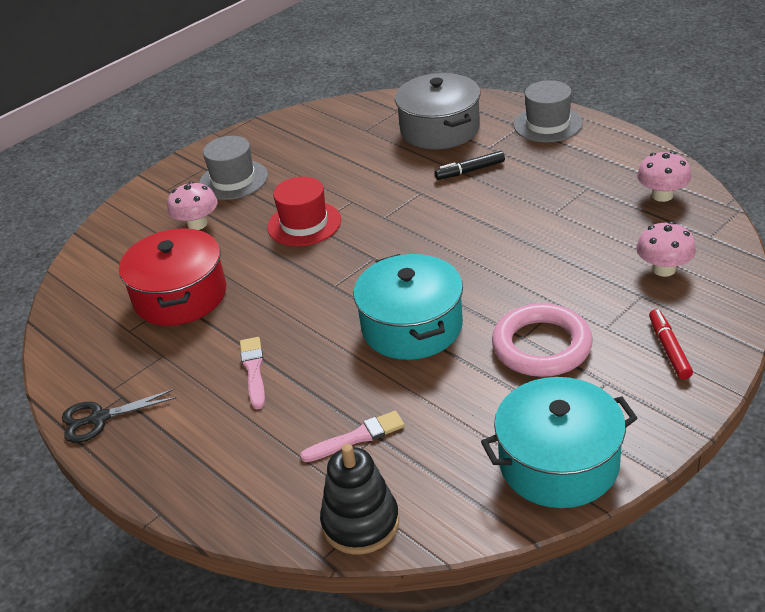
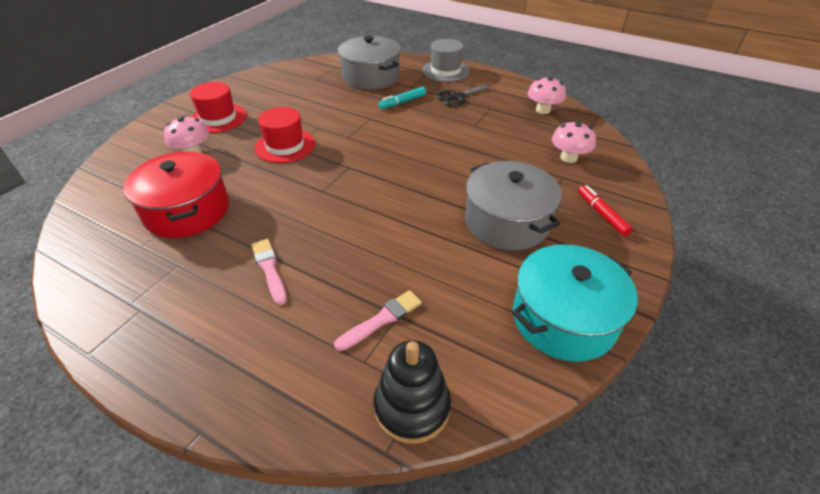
camera: 20 degrees left, 5 degrees up
(99, 418) = (120, 335): black scissors -> black scissors (457, 97)
(233, 180) = (218, 118): grey hat -> red hat
(412, 326) = (398, 217): turquoise pot -> none
(470, 171) = (402, 102): black marker -> turquoise marker
(541, 346) = (507, 222): pink ring -> grey pot

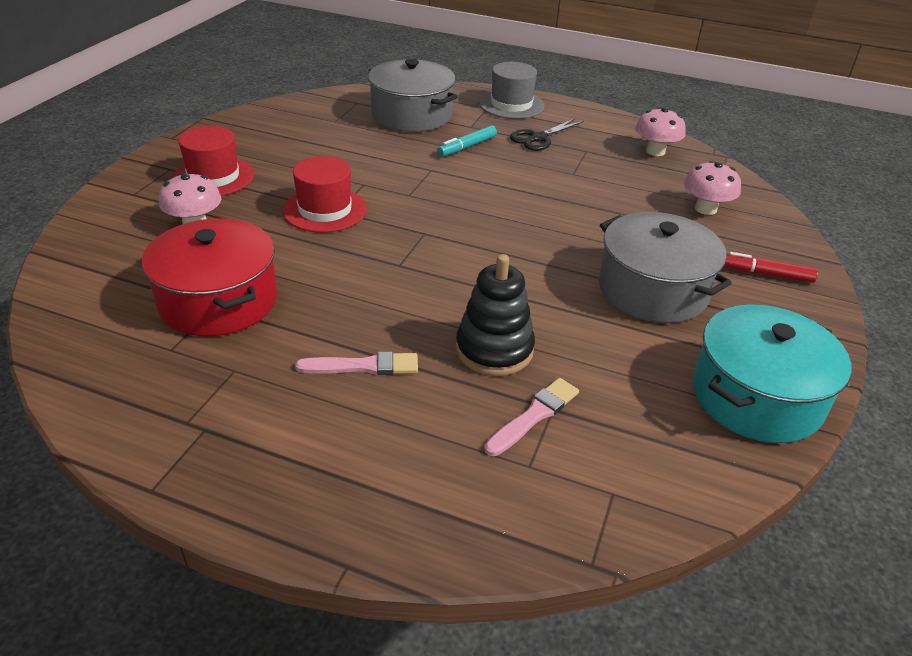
camera: 10 degrees left, 5 degrees down
(269, 269) = (363, 366): pink brush -> pink brush turned 120 degrees clockwise
(412, 407) = (606, 510): black stacking toy -> black stacking toy (494, 350)
(601, 214) = (766, 274): red marker -> red marker turned 45 degrees counterclockwise

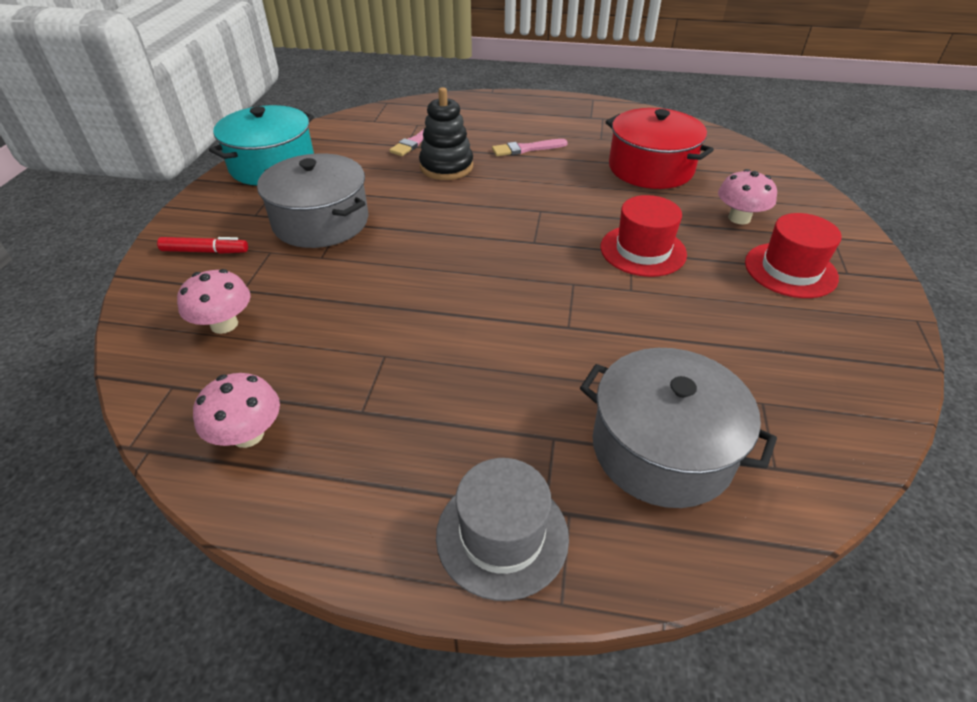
camera: 170 degrees right, 5 degrees up
(467, 147) = (540, 382): turquoise marker -> none
(538, 138) = (437, 429): black scissors -> none

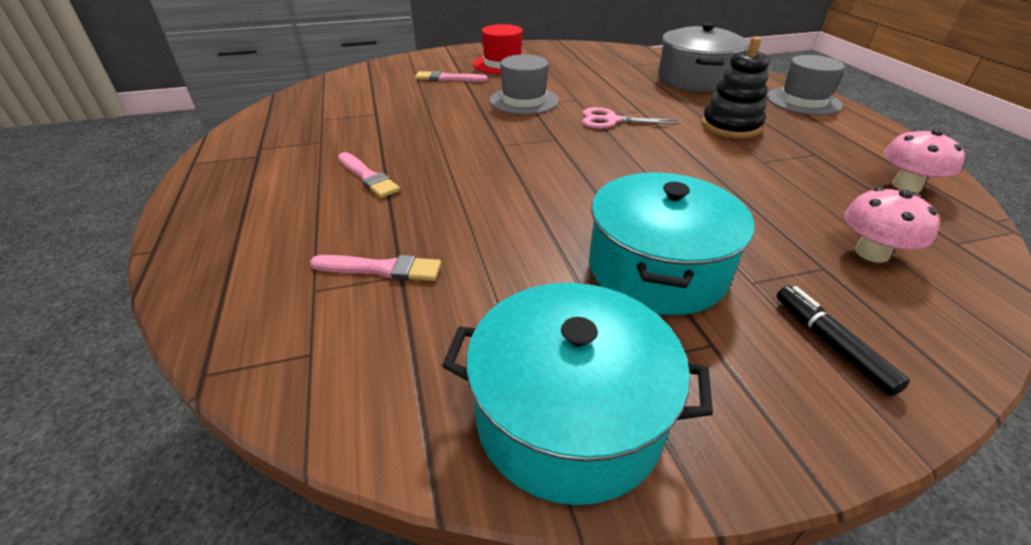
camera: 115 degrees left, 5 degrees down
(205, 251) = (831, 344): red marker -> black marker
(321, 222) = (657, 269): grey pot -> turquoise pot
(446, 167) = (448, 219): black stacking toy -> black stacking toy (730, 126)
(553, 292) = (611, 120): none -> pink scissors
(643, 250) = (524, 101): red hat -> grey hat
(650, 168) = (382, 112): red pot -> none
(739, 218) = (448, 78): pink mushroom -> pink brush

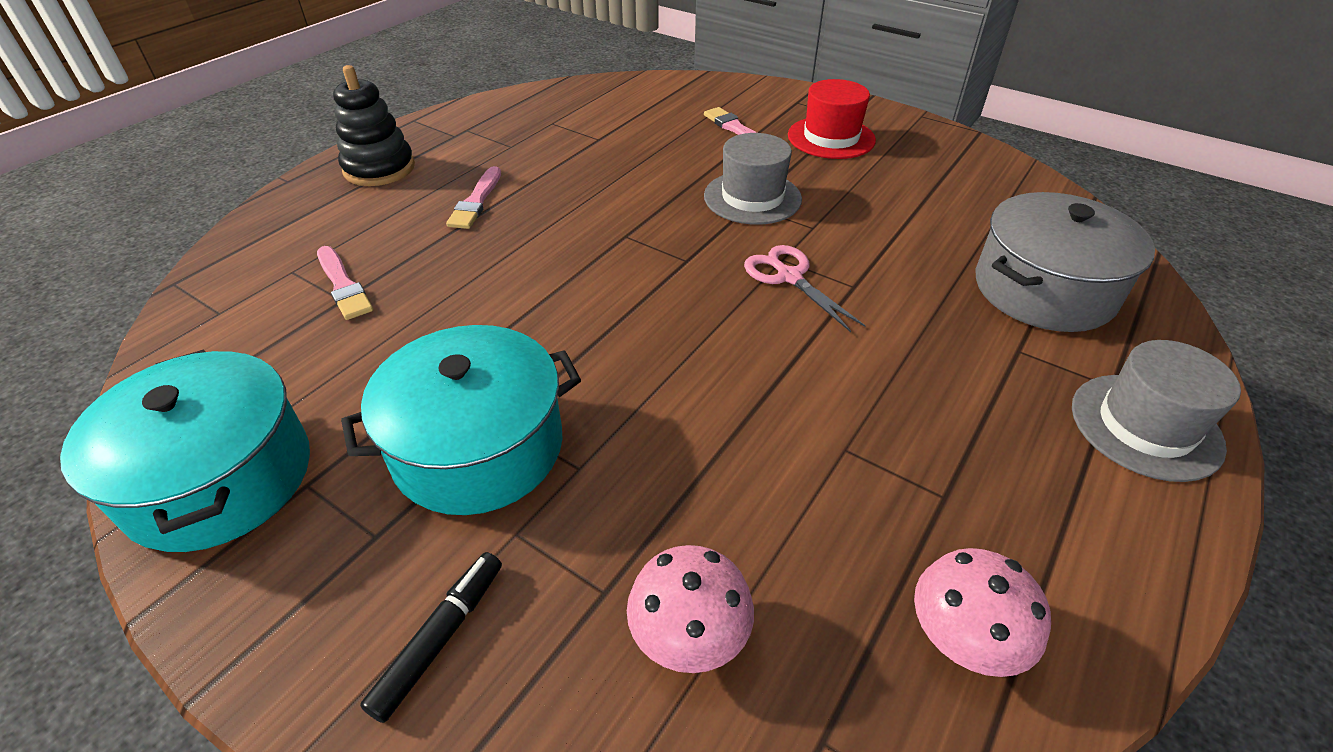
camera: 50 degrees right, 5 degrees up
(730, 126) = (920, 380): black stacking toy -> black stacking toy (379, 169)

